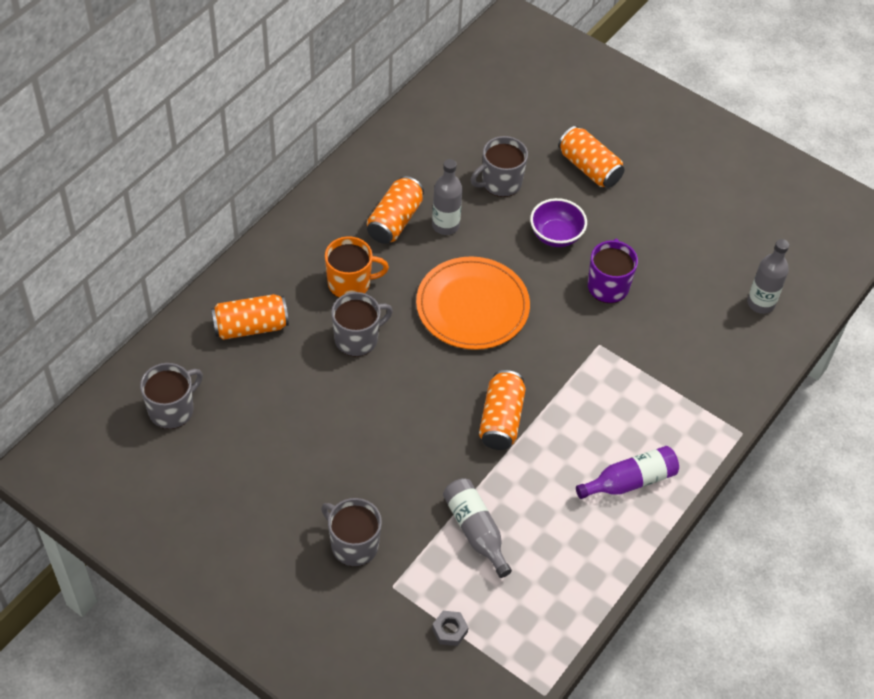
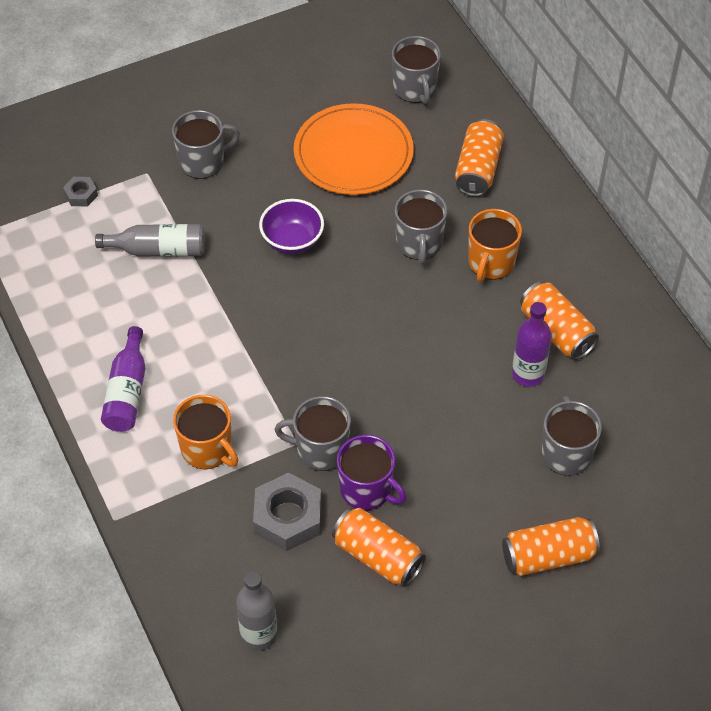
camera: 120 degrees right, 0 degrees up
(445, 225) = (528, 374): grey bottle -> purple bottle
(472, 306) = (407, 352): orange plate -> orange plate (353, 153)
(501, 420) = (259, 318): orange can -> orange can (377, 556)
(556, 235) = (462, 472): purple bowl -> purple bowl (292, 241)
(594, 327) = (320, 449): none -> grey mug
(643, 400) = (207, 449): none -> orange mug
(663, 324) = (288, 517): none -> grey nut

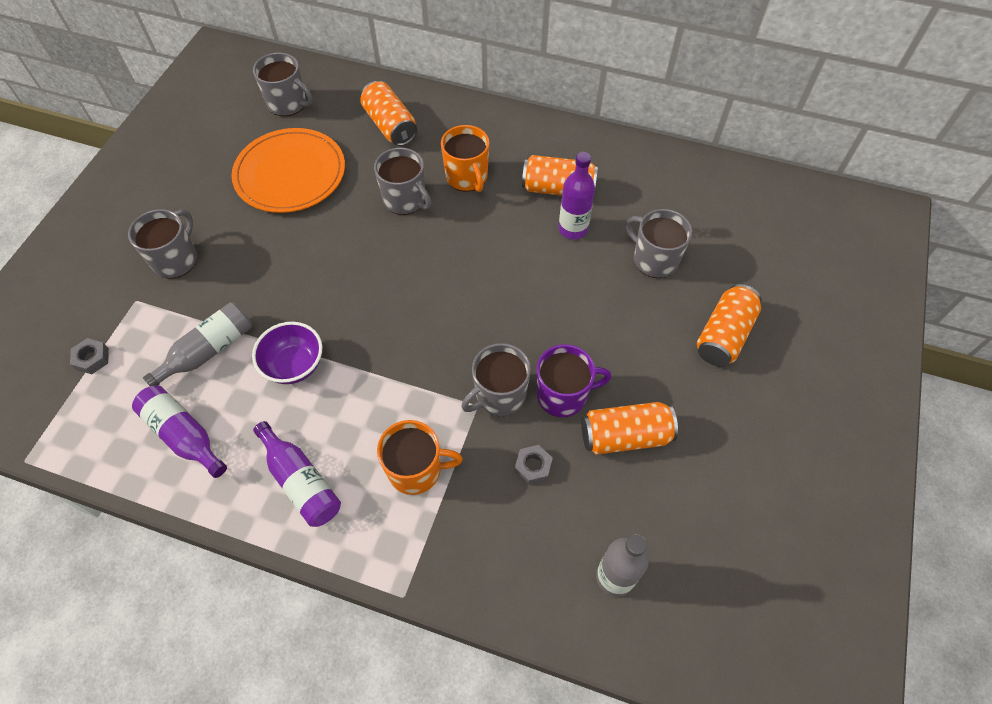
camera: 45 degrees left, 5 degrees up
(87, 297) = (184, 435): none -> purple bottle
(288, 517) = (533, 466): grey nut -> grey nut, size x0.51
(292, 241) = (311, 265): purple bowl -> purple bowl (294, 365)

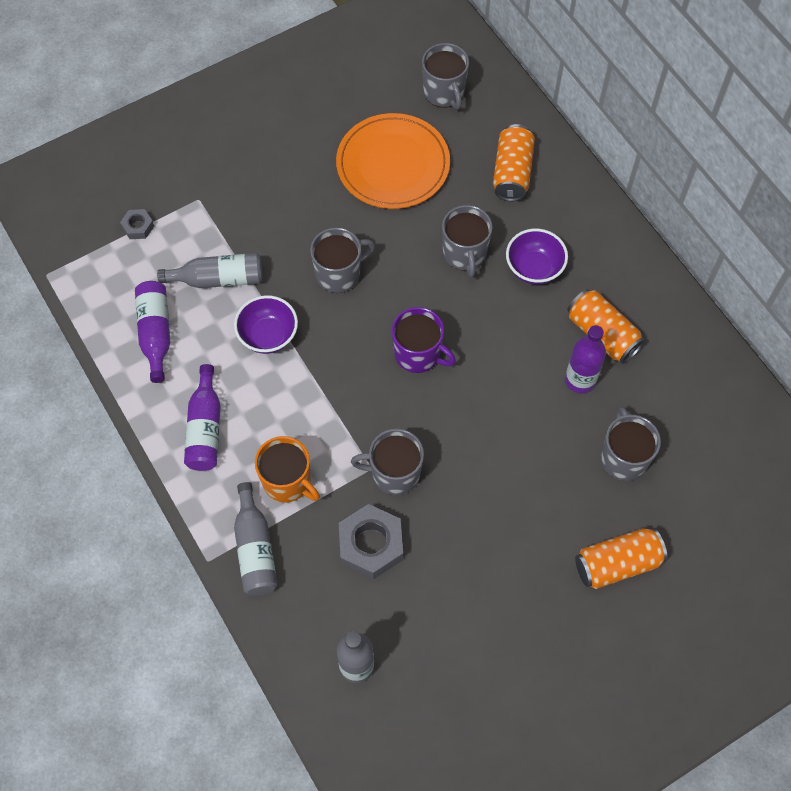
camera: 40 degrees right, 5 degrees up
(176, 259) = (250, 184): grey mug -> grey mug (339, 274)
(438, 550) = (255, 549): none -> grey bottle
(467, 177) = (534, 268): orange mug -> purple bowl
(533, 466) = (371, 545): grey nut -> grey nut, size x1.97
(563, 395) = (442, 510): purple mug -> purple mug (418, 354)
(625, 436) = (459, 577): orange can -> none

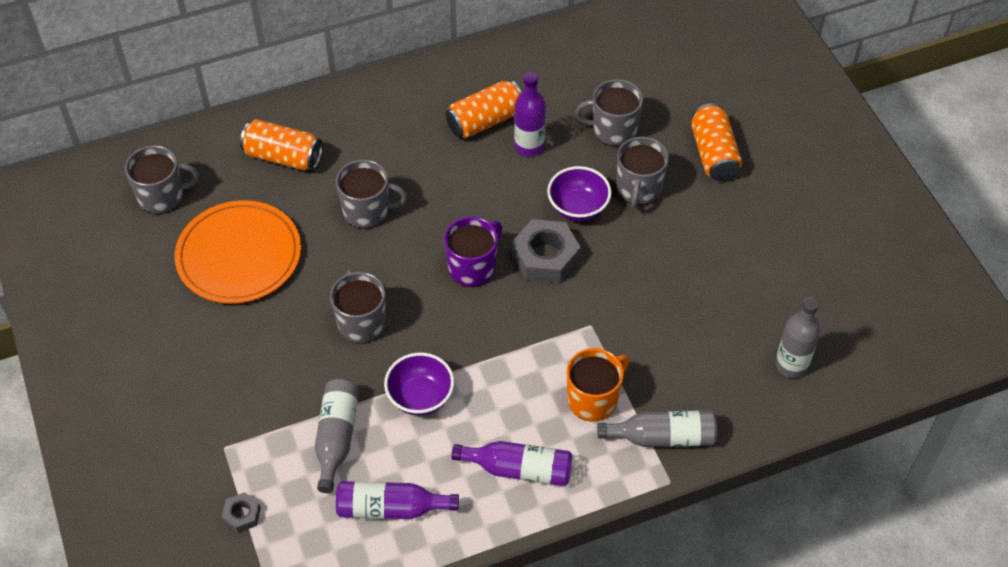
camera: 80 degrees left, 10 degrees down
(371, 545) = (671, 336): grey nut -> grey nut (545, 257)
(394, 473) = (599, 306): grey mug -> grey mug (638, 189)
(534, 268) = (400, 159): purple bowl -> purple bowl (578, 208)

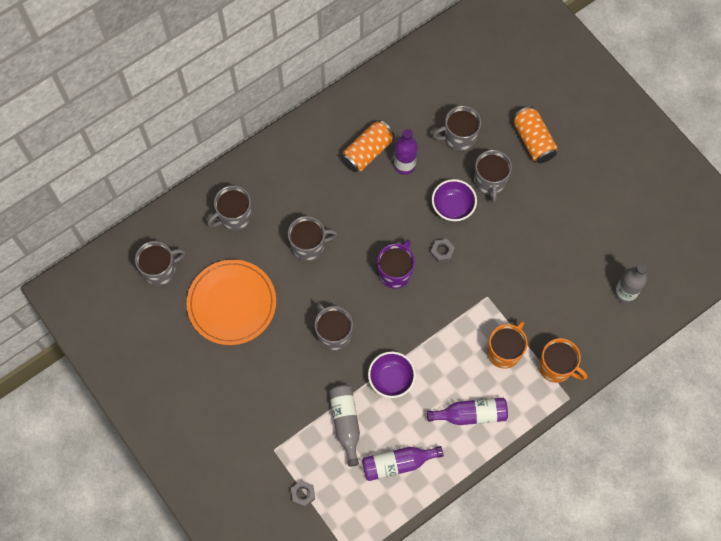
camera: 15 degrees left, 15 degrees up
(283, 157) = (234, 216): orange can -> grey mug
(545, 257) = (442, 252): grey nut -> grey nut, size x0.51
(663, 437) = (556, 367): grey bottle -> orange mug

